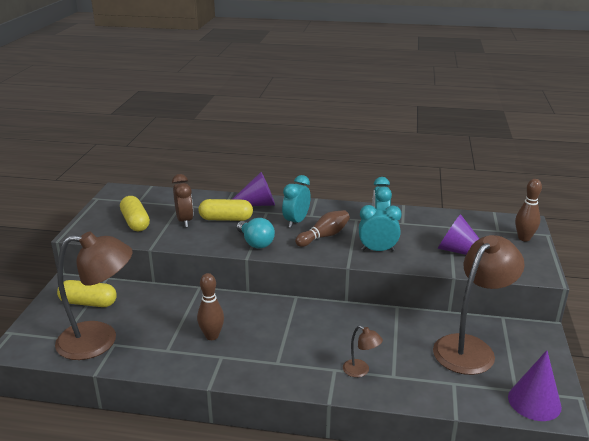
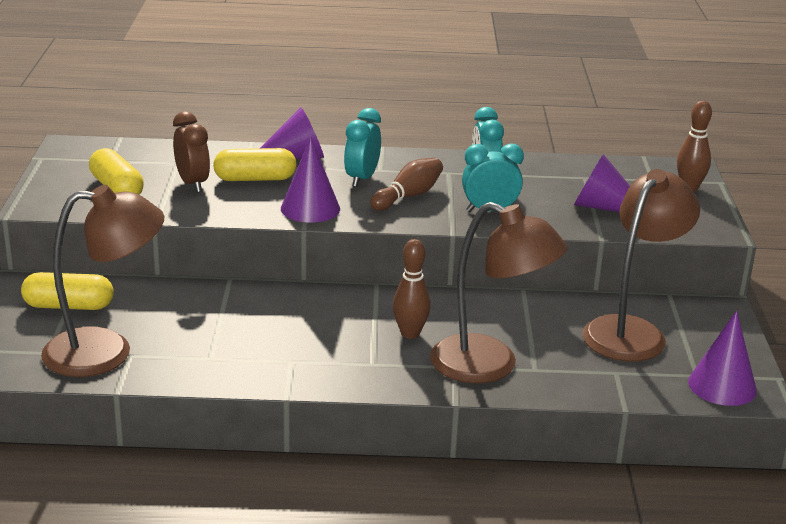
camera: 10 degrees left, 0 degrees up
(212, 336) = (270, 337): brown bowling pin -> brown bowling pin (410, 333)
(255, 243) = (310, 208): turquoise light bulb -> purple cone
(360, 371) = (490, 366): brown lamp -> brown lamp, size x2.35

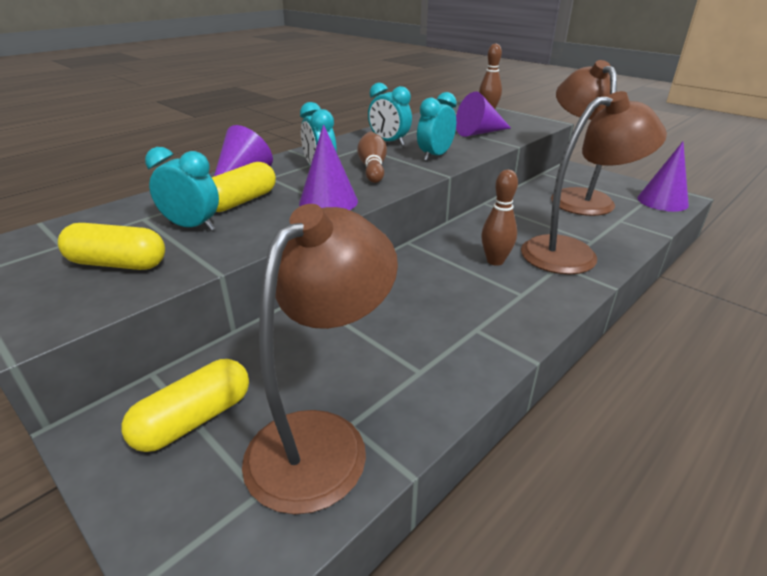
camera: 45 degrees left, 5 degrees up
(192, 184) = (192, 227): brown clock -> turquoise clock

